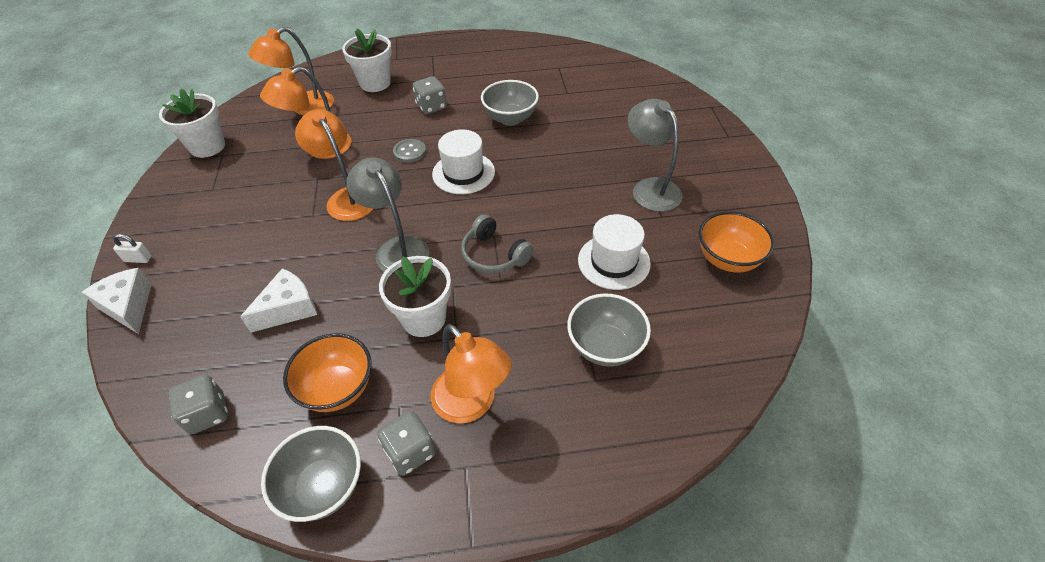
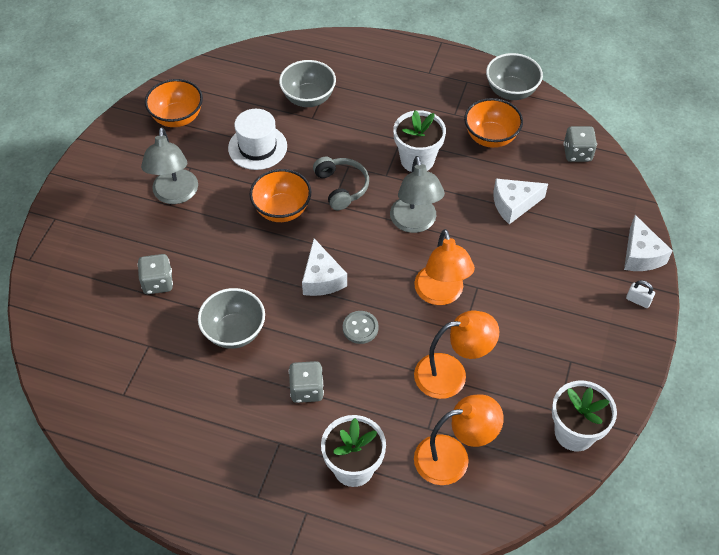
camera: 155 degrees left, 5 degrees up
(410, 451) = (457, 89): grey dice -> grey dice (158, 283)
(463, 173) = (322, 278): white hat -> white cheese
(471, 404) = (410, 99): orange lamp -> none
(539, 212) = (282, 210): none -> orange bowl

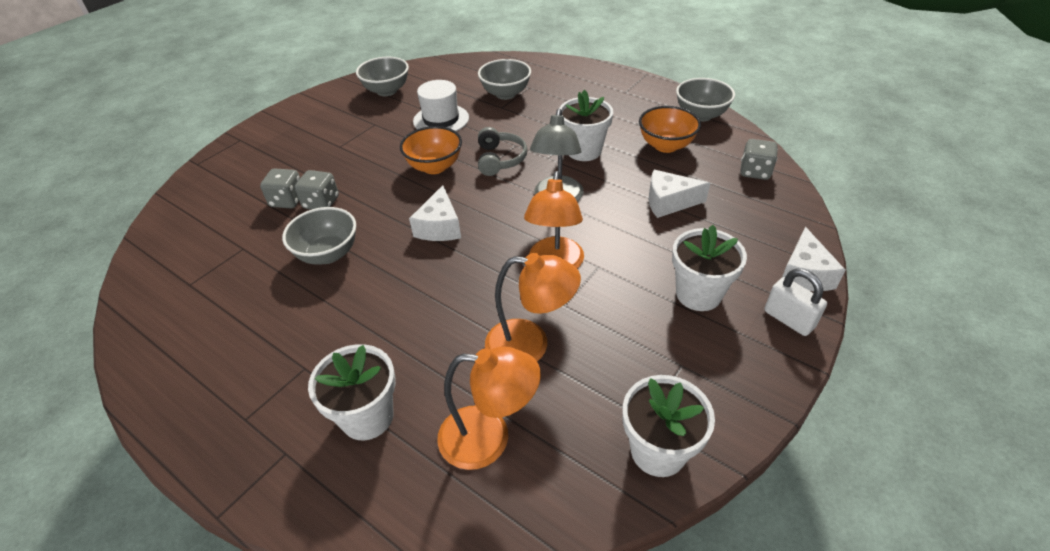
camera: 20 degrees right, 10 degrees down
(175, 195) = (348, 140): grey lamp -> none
(177, 118) = (387, 91): orange bowl -> grey bowl
(307, 390) = (365, 322): grey dice -> grey dice (321, 203)
(360, 328) = (453, 277): grey button -> none
(565, 294) = (698, 294): none -> white flower pot
(638, 300) = (788, 319): white padlock -> white padlock, size x1.62

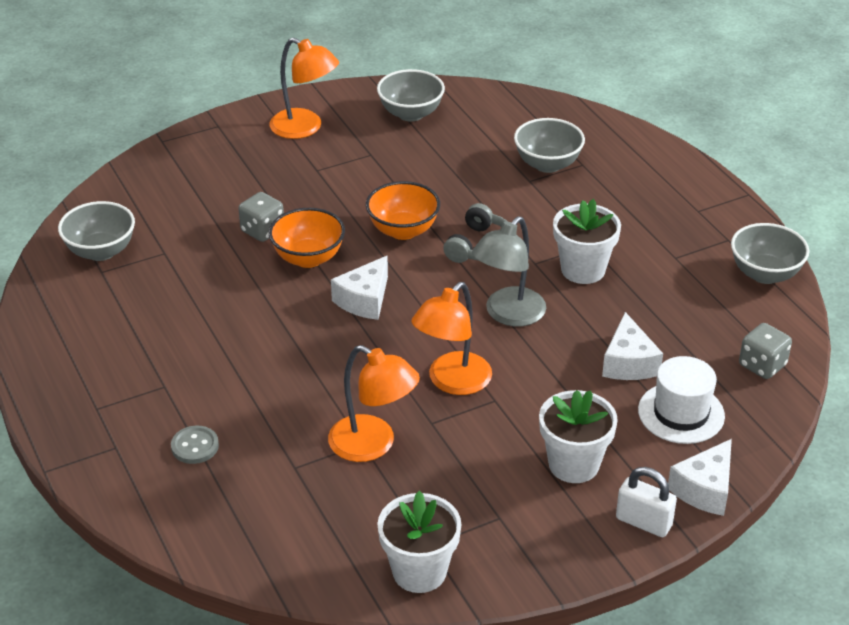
camera: 25 degrees right, 5 degrees down
(288, 200) = (231, 216): grey dice -> none
(328, 254) = (240, 288): grey bowl -> grey bowl (101, 251)
(367, 417) = (195, 446): white flower pot -> grey button
(441, 119) = (448, 173): white hat -> white hat (681, 413)
(489, 438) = (284, 503): orange lamp -> orange lamp (305, 128)
(666, 145) = (685, 297): orange bowl -> orange bowl (308, 258)
(669, 202) = (628, 363): white cheese -> white cheese turned 120 degrees counterclockwise
(788, 319) = (643, 522): white padlock -> white padlock turned 45 degrees counterclockwise

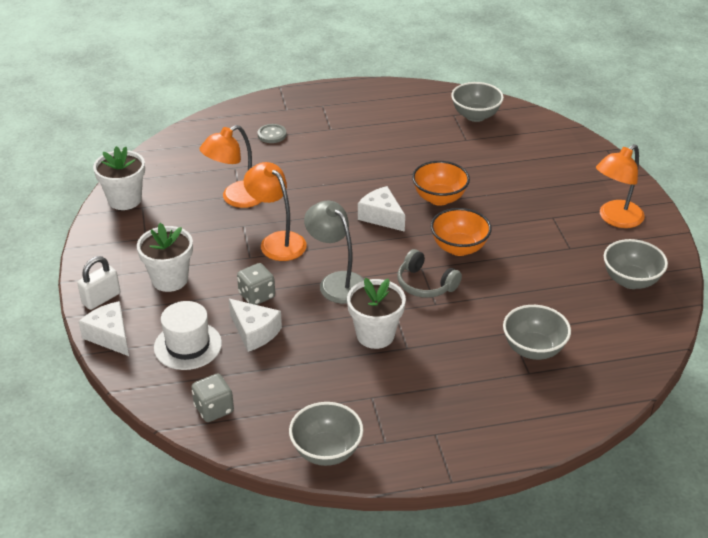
camera: 105 degrees right, 0 degrees up
(262, 231) = (478, 182): grey dice -> grey dice (257, 295)
(628, 363) = (254, 332): white cheese -> white cheese turned 150 degrees counterclockwise

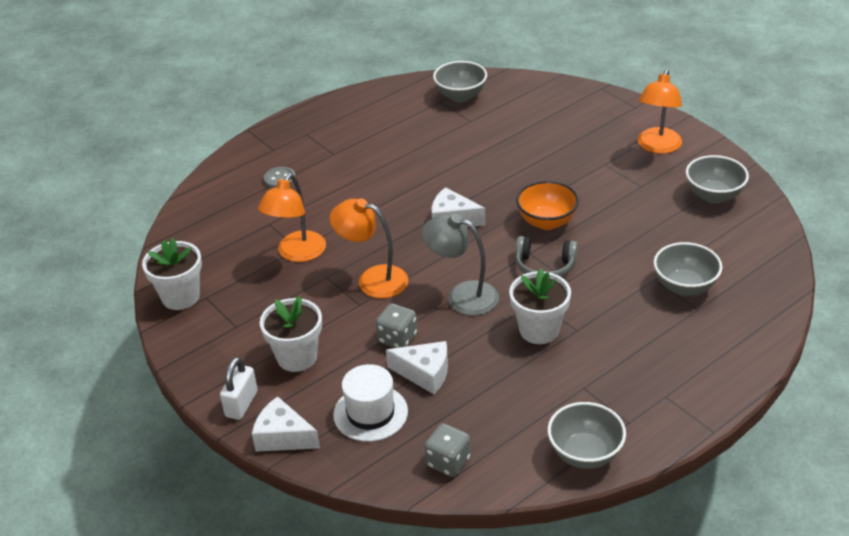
camera: 25 degrees left, 0 degrees up
(439, 198) = (491, 183): orange bowl -> none

